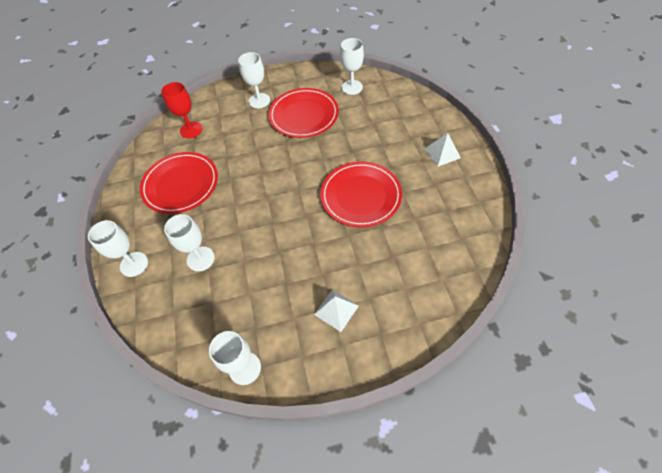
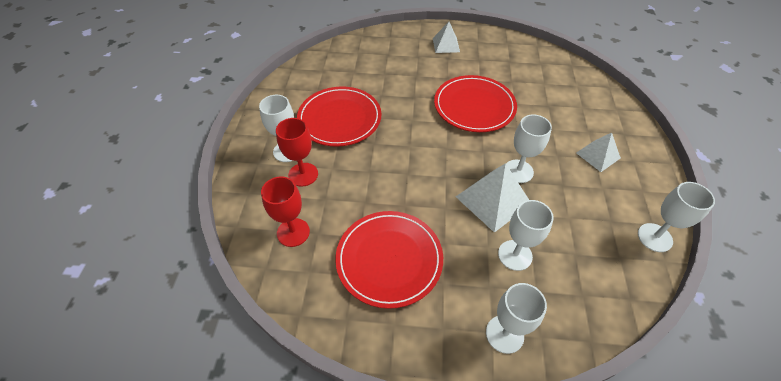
camera: 75 degrees left, 5 degrees down
(241, 116) = (303, 174): none -> red goblet
(252, 233) = (493, 200): none -> white pyramid
(352, 87) = (322, 73): white goblet -> white goblet (518, 171)

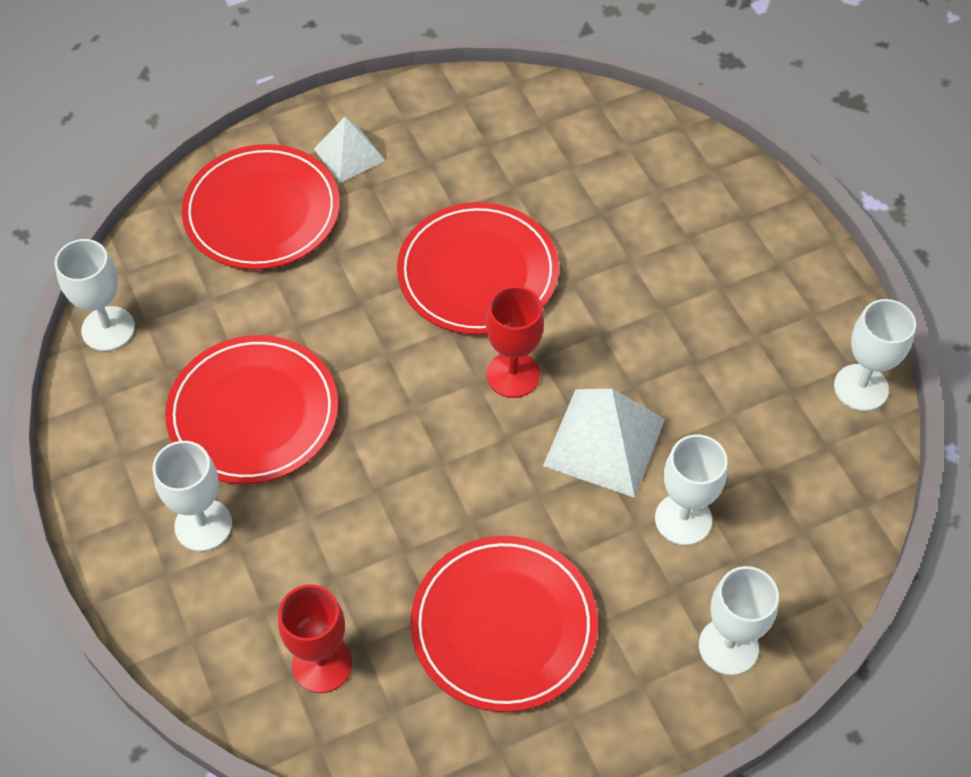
camera: 30 degrees left, 5 degrees up
(303, 174) = (264, 555): red goblet -> red goblet (513, 374)
(396, 51) = (262, 212): none -> red plate
(518, 171) = (616, 369): white goblet -> white goblet (108, 329)
(598, 155) = (723, 279): white pyramid -> none

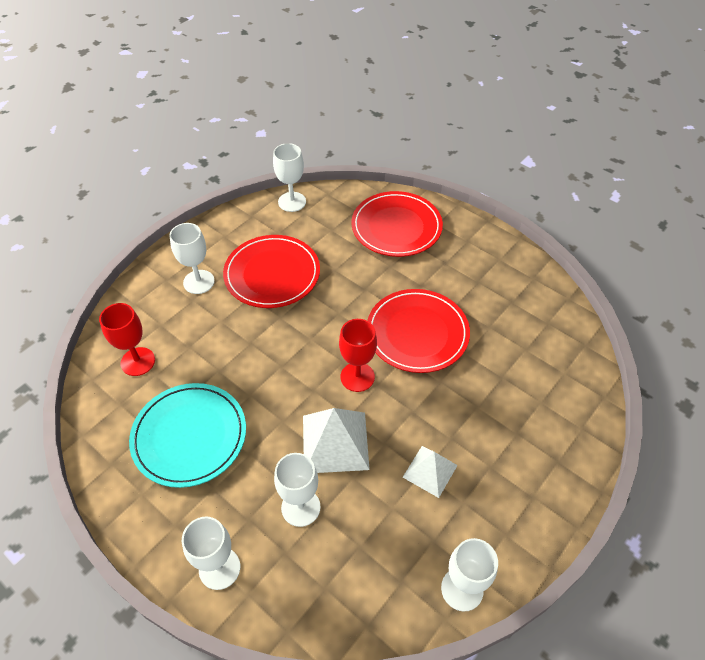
camera: 65 degrees right, 5 degrees down
(349, 154) = (458, 246): white pyramid -> white pyramid (430, 471)
(504, 626) = (189, 436): red plate -> turquoise plate

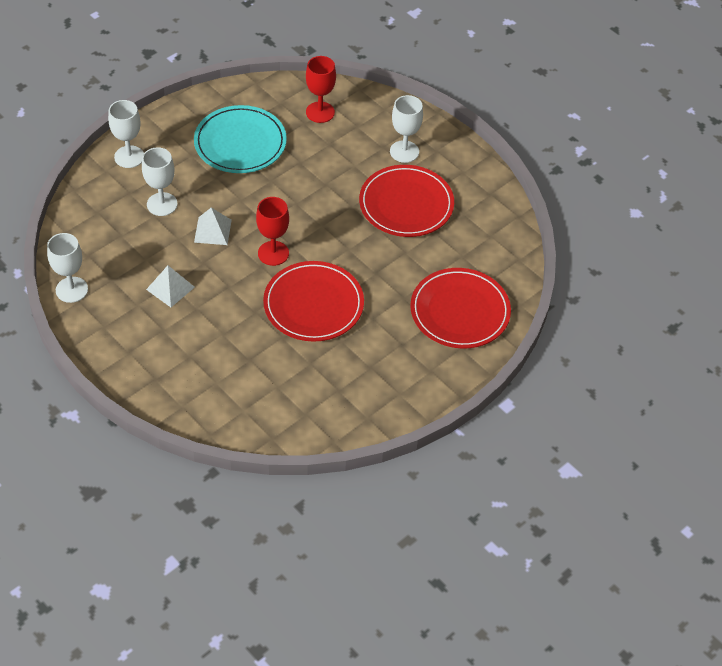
camera: 95 degrees right, 0 degrees up
(292, 202) = (508, 227): white goblet -> none
(335, 442) = (213, 231): white pyramid -> white pyramid, size x0.62

